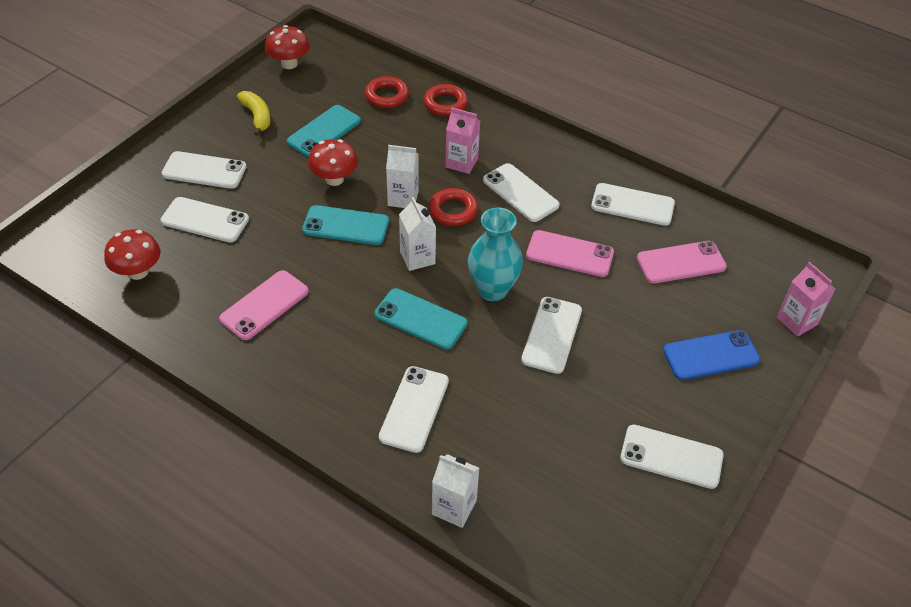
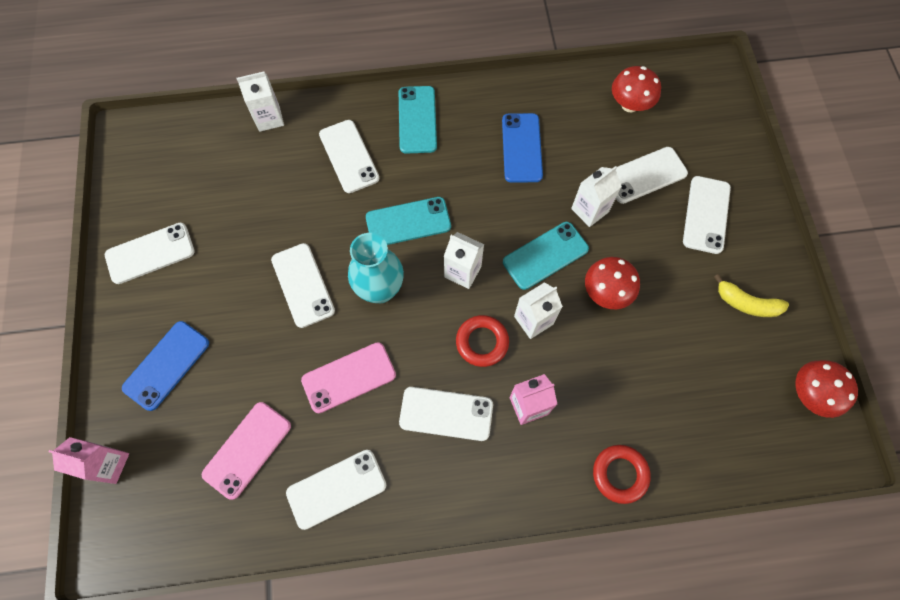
camera: 140 degrees right, 20 degrees up
(204, 171) = (706, 214): white phone -> white phone turned 45 degrees counterclockwise
(264, 305) = (522, 148): pink phone -> blue phone
(276, 228) = (589, 210): none -> white carton
(324, 131) = (676, 337): turquoise phone -> turquoise phone (417, 120)
(386, 96) = (680, 433): red ring -> none

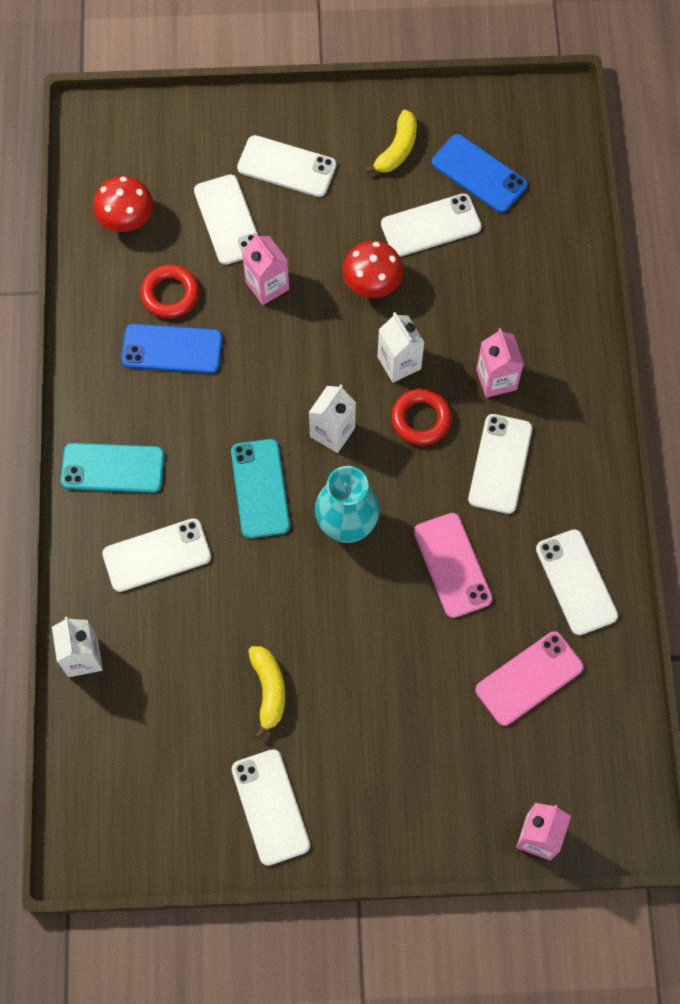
camera: 85 degrees left, 0 degrees up
(166, 365) = (423, 776): blue phone -> blue phone (479, 174)
(241, 244) = (269, 690): none -> yellow banana
(247, 449) = (529, 678): pink phone -> pink phone turned 75 degrees counterclockwise
(302, 285) = (333, 615): white phone -> white phone (431, 226)
(545, 255) = (321, 340): turquoise phone -> none
(589, 210) = (267, 285): white carton -> pink carton
(620, 474) = (572, 301): red ring -> red ring (170, 294)
(810, 394) = (499, 113): red mushroom -> none

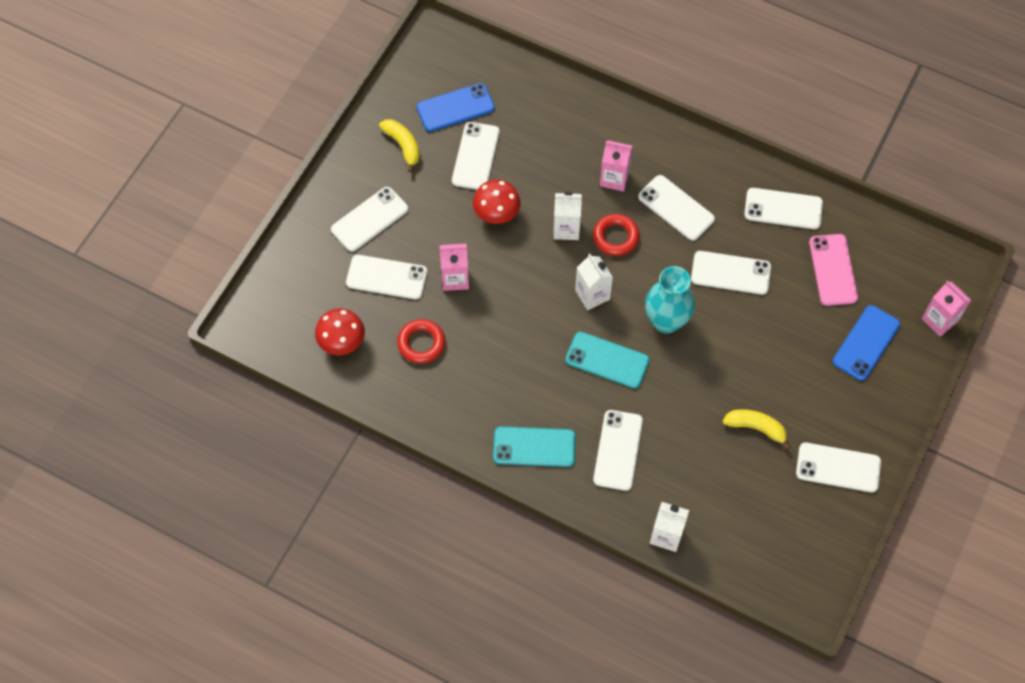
camera: 60 degrees left, 5 degrees down
(112, 468) = (534, 447): turquoise phone -> turquoise phone turned 60 degrees clockwise
(172, 349) = (465, 363): blue phone -> blue phone (866, 343)
(452, 565) = (730, 273): pink phone -> white phone

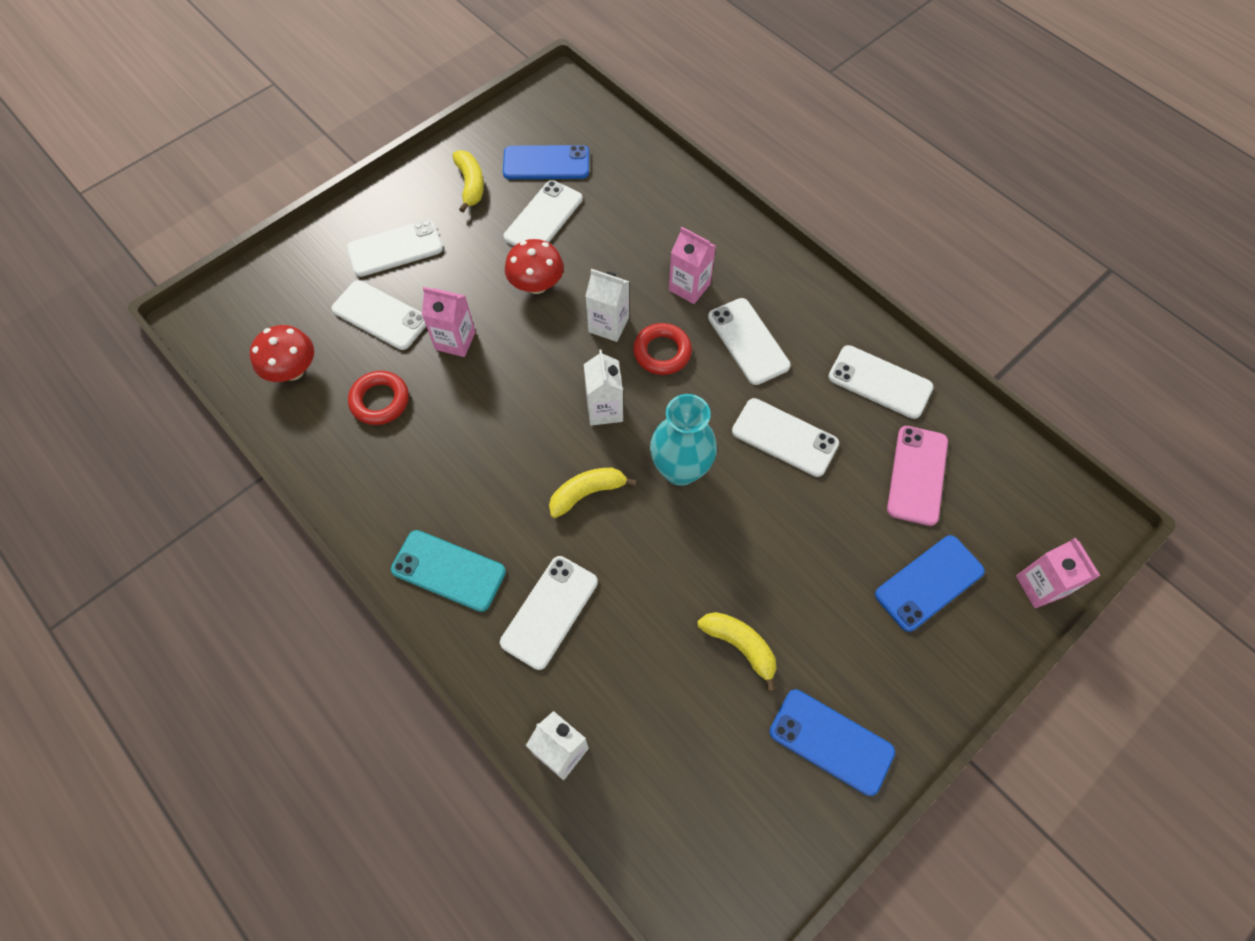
camera: 20 degrees right, 0 degrees up
(607, 360) = (587, 493): turquoise phone -> yellow banana
(838, 467) = (831, 741): white phone -> blue phone

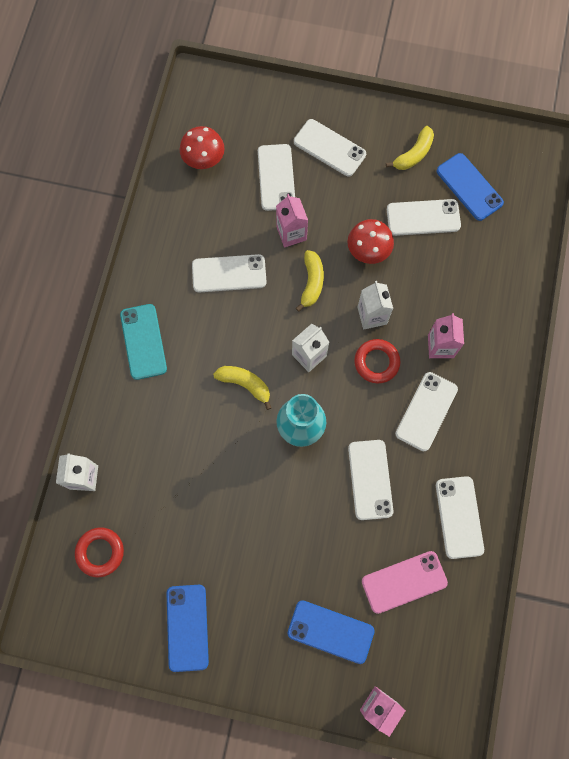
camera: 55 degrees right, 10 degrees up
(380, 401) = (220, 223): red ring -> red ring (100, 552)
(550, 612) = (157, 415): white phone -> white phone (229, 274)
(740, 646) = (210, 538): yellow banana -> yellow banana (311, 283)

